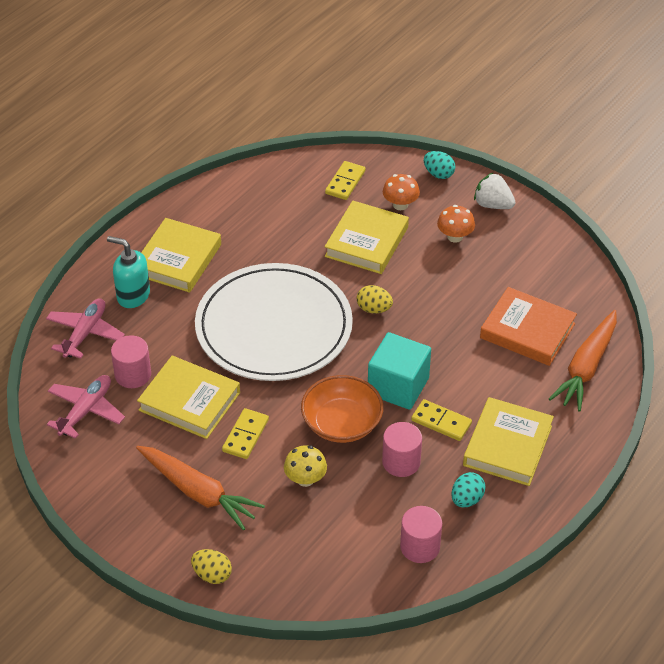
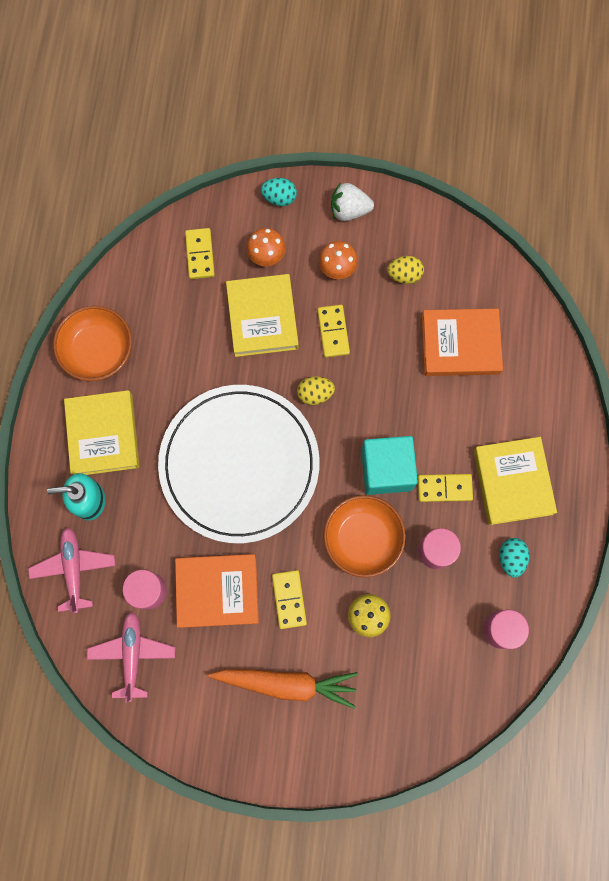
camera: 30 degrees left, 30 degrees up
(189, 401) = (217, 591): yellow book -> orange book
(212, 575) = (351, 760): yellow egg -> yellow egg (404, 275)
(216, 207) = (98, 350): none -> orange bowl
(420, 276) = (333, 332): none -> yellow domino
(586, 368) = (531, 359): orange carrot -> none

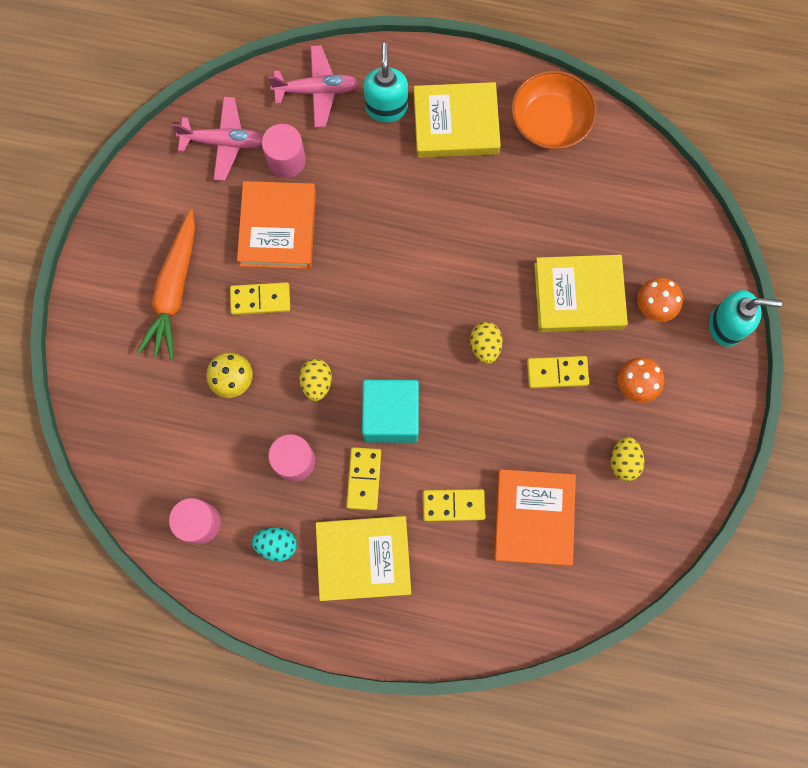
camera: 95 degrees right, 0 degrees up
(200, 254) = (657, 233): yellow domino -> yellow domino (453, 505)
(239, 464) = (411, 259): white plate -> none
(279, 198) = (726, 326): turquoise egg -> turquoise soap dispenser
(349, 210) = (708, 405): white strawberry -> none
(363, 538) = (317, 382): orange bowl -> yellow egg

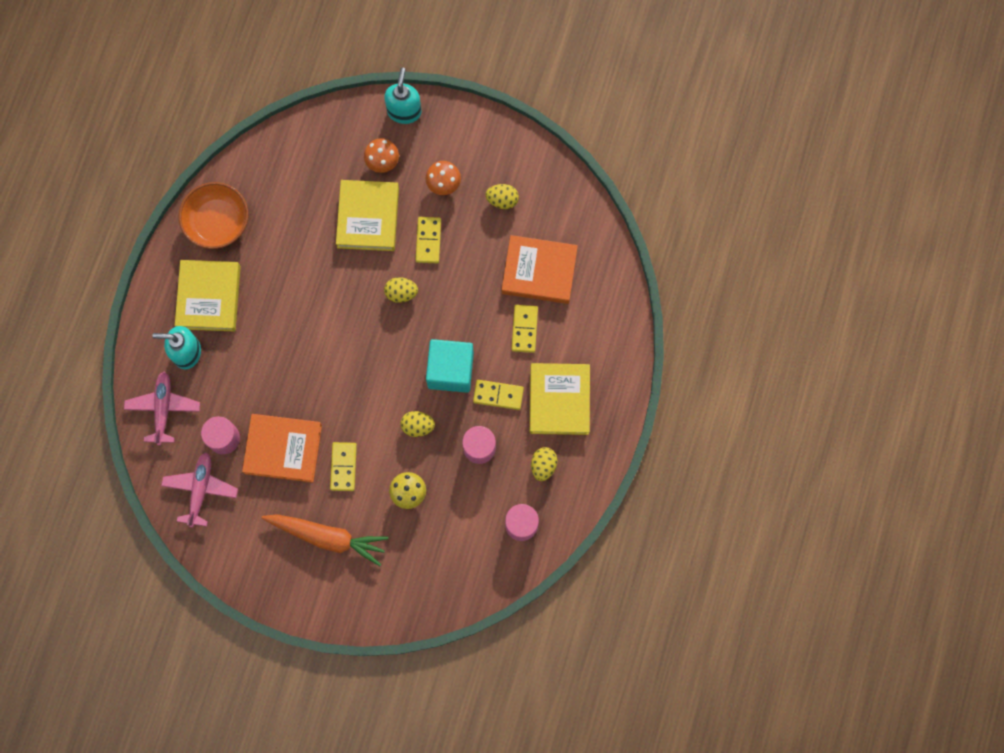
camera: 85 degrees left, 0 degrees up
(276, 544) = (543, 465): turquoise egg -> yellow egg

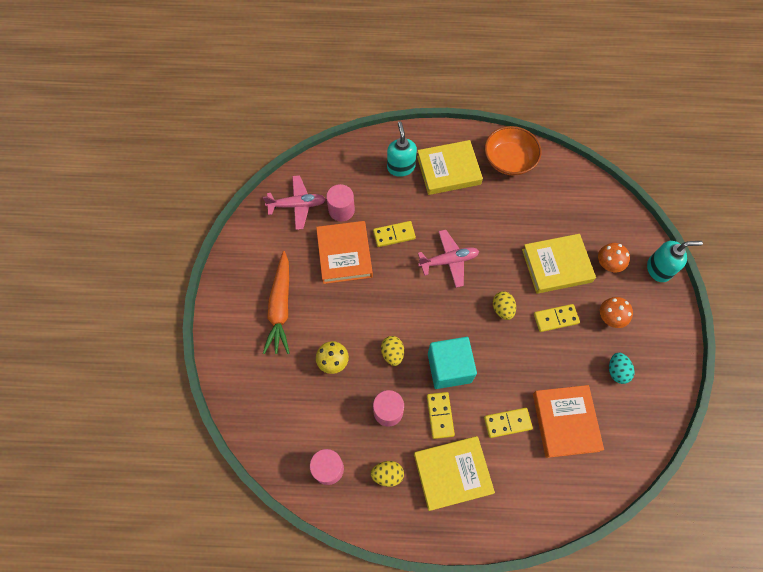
camera: 75 degrees right, 10 degrees down
(163, 409) = (353, 164): pink plane -> pink plane (448, 261)
(343, 467) = (341, 303): yellow domino -> yellow domino (394, 235)
(502, 200) = (617, 371): yellow egg -> turquoise egg

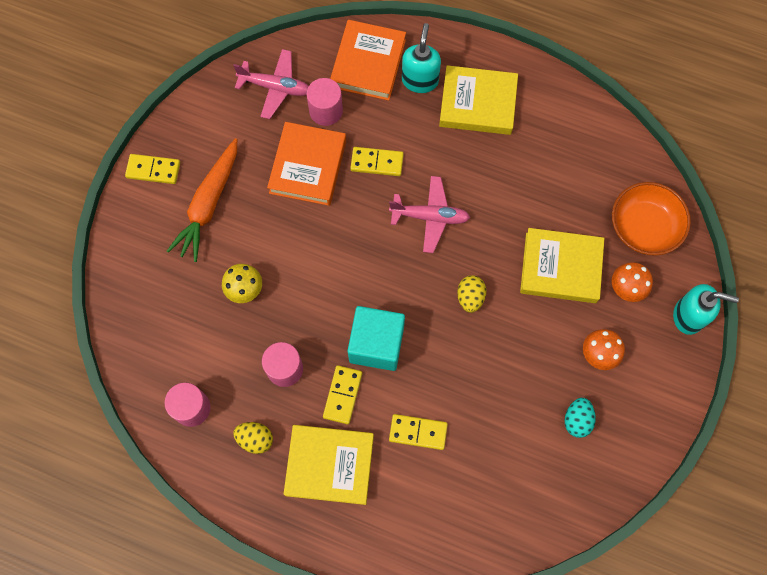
camera: 20 degrees right, 5 degrees up
(392, 353) = (317, 304): yellow egg -> none
(509, 160) = (560, 115): orange bowl -> orange bowl (644, 227)
(555, 319) = (530, 331): yellow domino -> yellow domino (153, 170)
(565, 422) = (487, 456): orange book -> orange book (368, 63)

